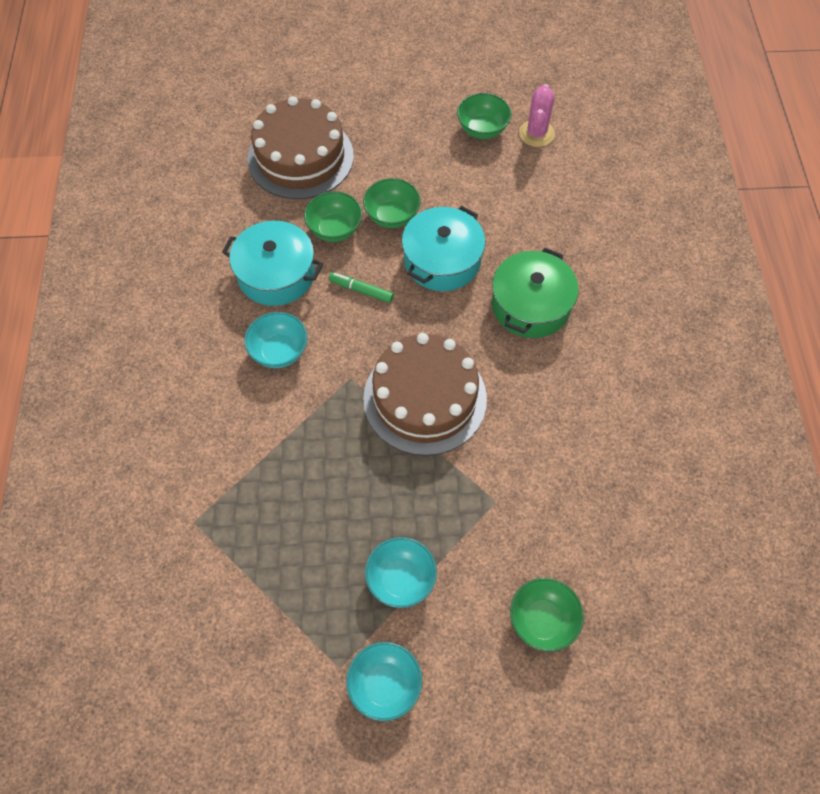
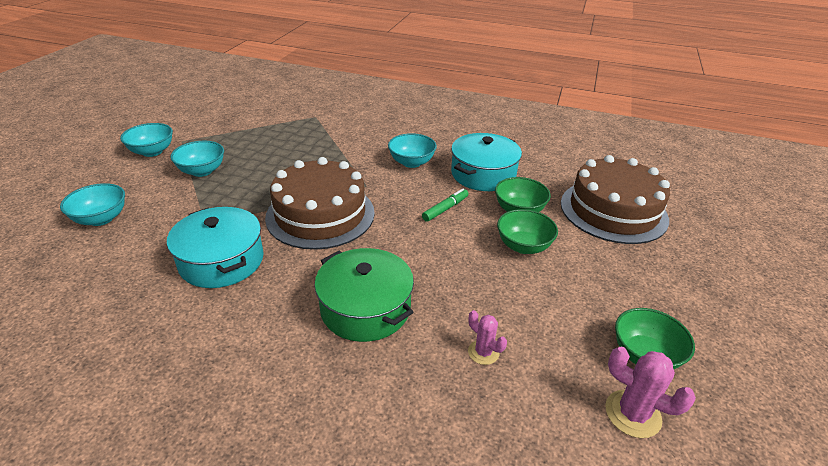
camera: 110 degrees right, 25 degrees down
(442, 260) = (454, 263): turquoise pot -> turquoise pot (221, 261)
(531, 217) = (483, 352): none -> pink cactus
(542, 620) = (101, 219): green bowl -> turquoise bowl

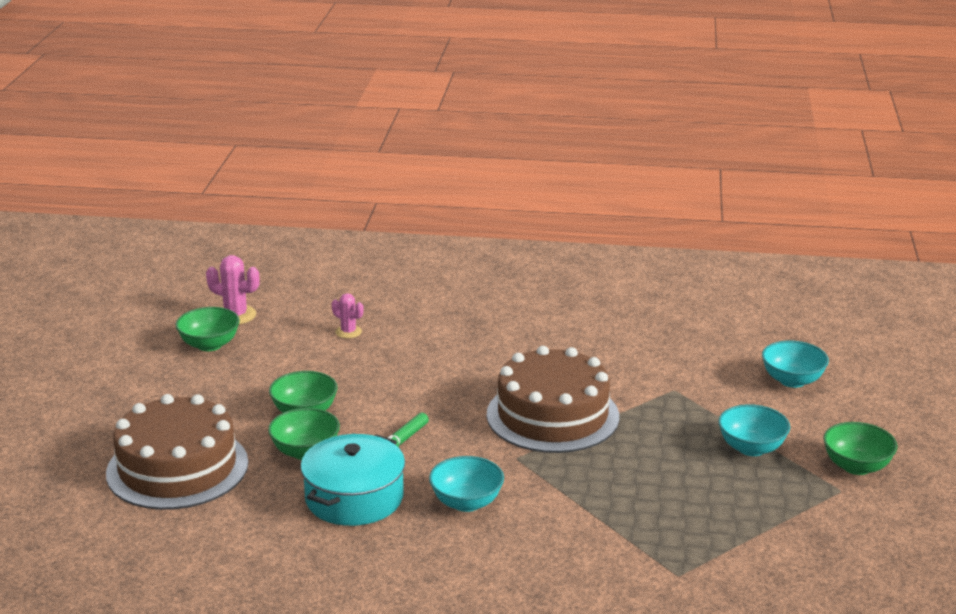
camera: 170 degrees right, 10 degrees down
(152, 152) = (856, 466): turquoise bowl -> green bowl
(221, 261) = (621, 362): turquoise pot -> none
(365, 308) = (458, 346): green pot -> none

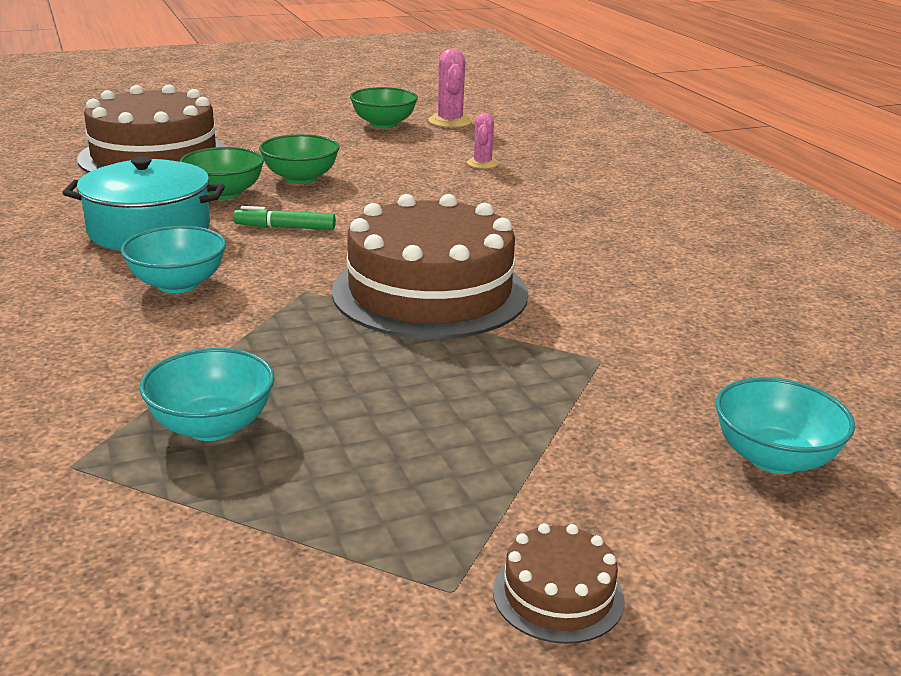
camera: 60 degrees right, 0 degrees up
(751, 448) = (504, 460): turquoise bowl -> turquoise bowl (212, 426)
(856, 466) = (558, 595): green bowl -> brown cake

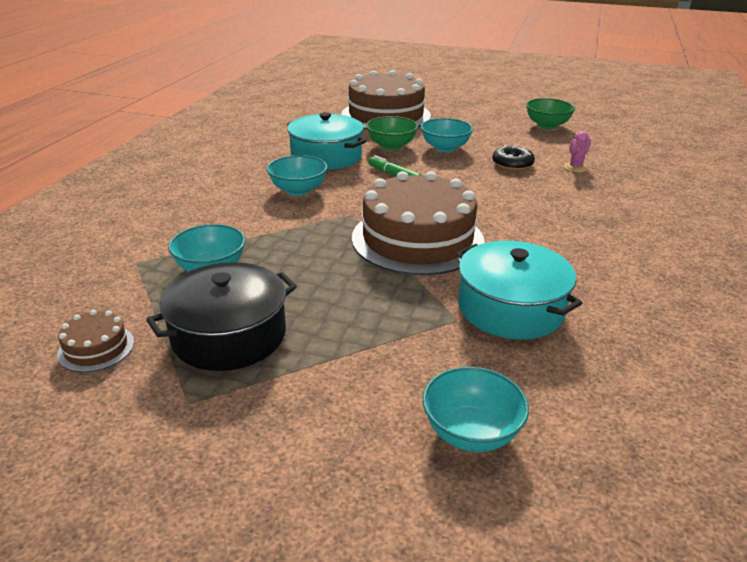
camera: 40 degrees right, 5 degrees up
(300, 178) = (445, 148): green bowl -> turquoise bowl
(375, 492) = (229, 335): none -> black pot
(409, 177) = (512, 164): none -> black donut
(450, 121) = (596, 133): pink cactus -> none
(558, 595) = (229, 434): brown cake -> brown cake (96, 348)
(632, 327) = (510, 308): none -> turquoise pot

